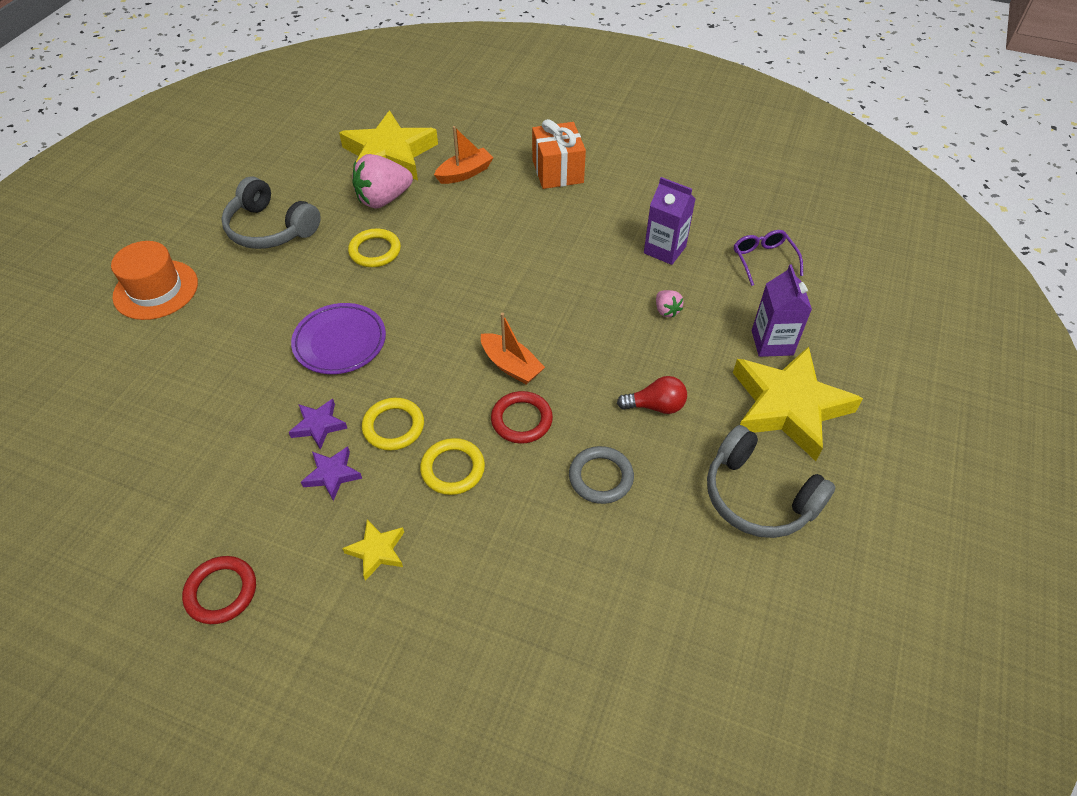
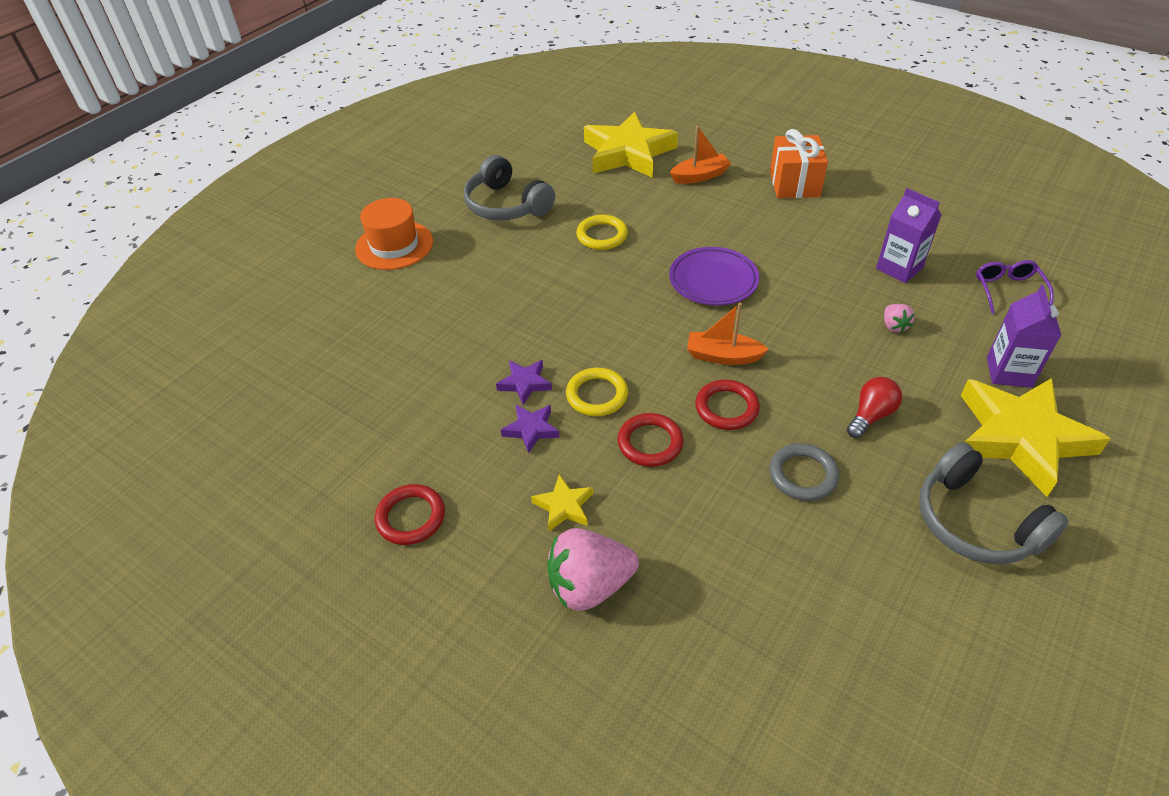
camera: 15 degrees right, 5 degrees down
(340, 342) = (556, 312): purple plate -> purple plate (713, 280)
(383, 199) = (617, 191): pink strawberry -> pink strawberry (590, 585)
(453, 469) = (650, 443): yellow ring -> red ring
(511, 366) = (722, 356): orange boat -> orange boat turned 135 degrees clockwise
(655, 406) = (871, 415): red light bulb -> red light bulb turned 60 degrees counterclockwise

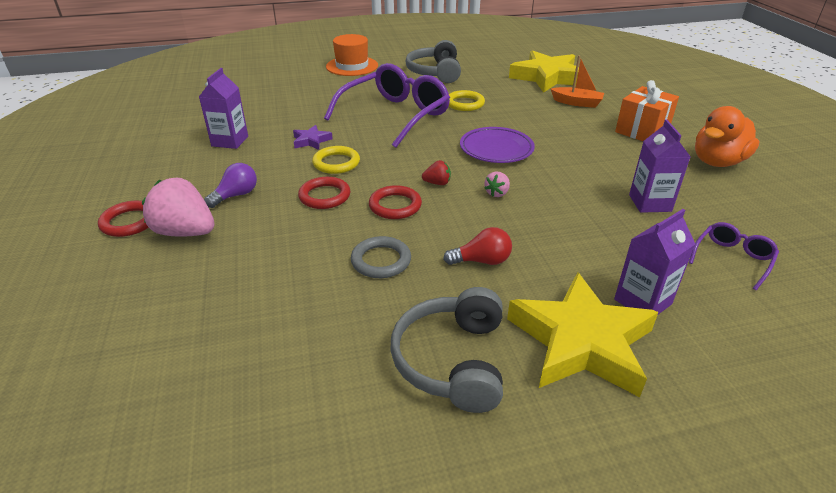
camera: 40 degrees right, 10 degrees down
(411, 517) = (171, 160): red ring -> red ring (129, 222)
(434, 444) = (230, 141): none -> purple carton
(531, 429) = (280, 159): purple star -> none
(557, 294) = (395, 116): none -> purple glasses
(564, 506) = (236, 195): yellow star -> purple light bulb
(722, 356) = (437, 183): orange boat -> red strawberry
(887, 190) = (717, 162): none -> orange duck
(894, 326) = (587, 228): pink strawberry -> pink strawberry (497, 193)

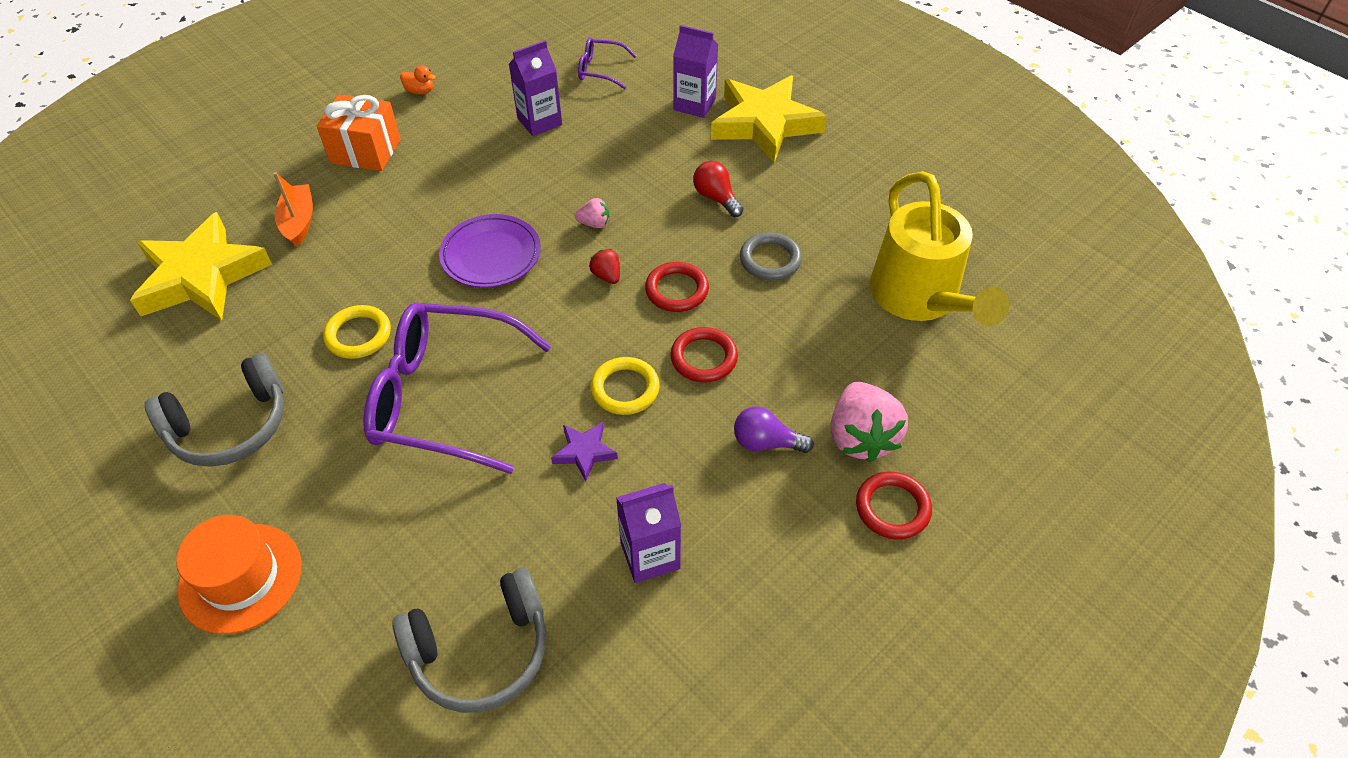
camera: 120 degrees left, 15 degrees up
(246, 330) = (920, 298): none -> yellow watering can
(452, 360) = (839, 176): grey headphones -> grey headphones (481, 651)
(717, 162) = (420, 91): orange duck -> orange duck, size x0.43

